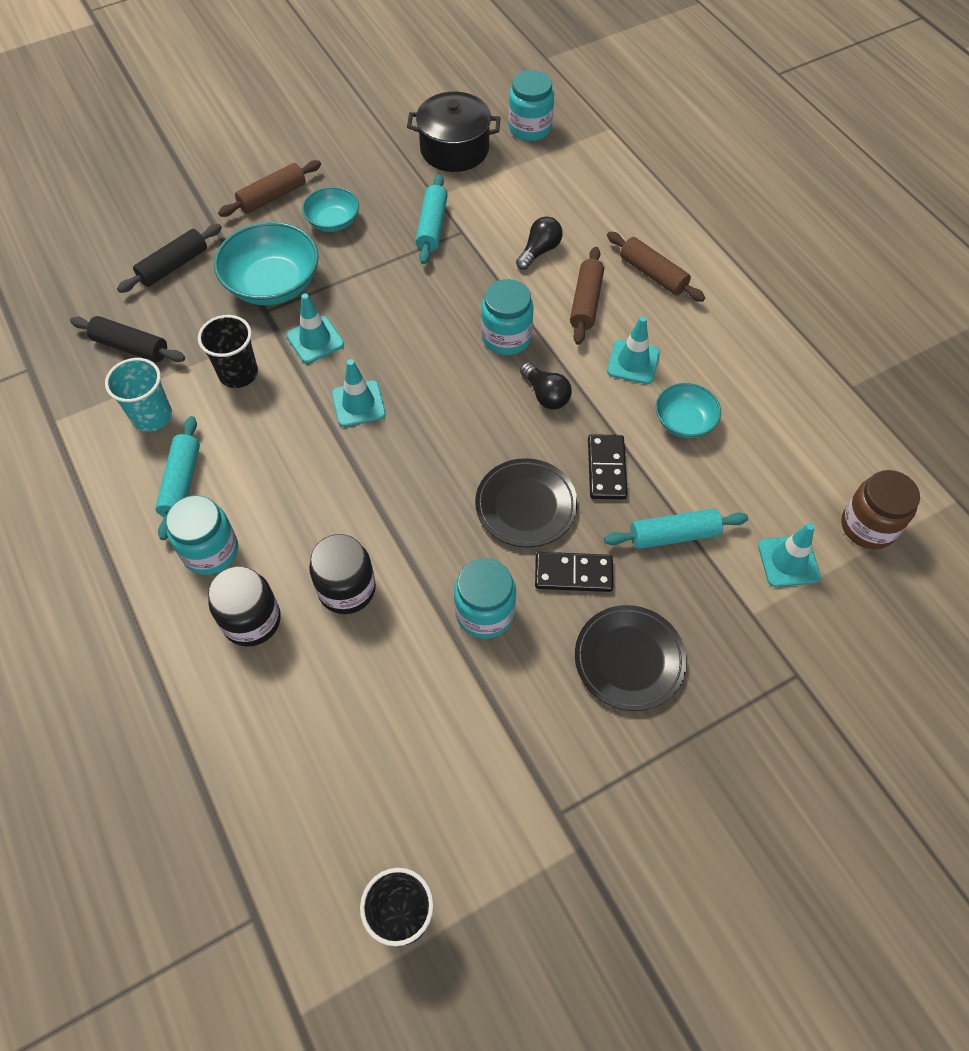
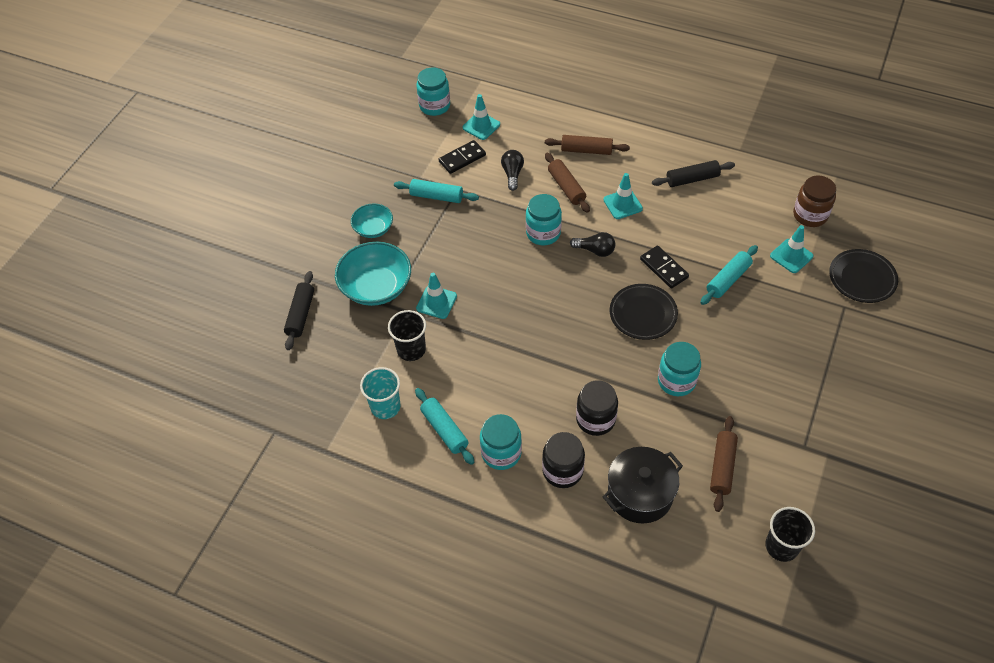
camera: 35 degrees left, 5 degrees down
(131, 347) = (327, 377): black rolling pin -> black rolling pin (692, 179)
(272, 196) = (318, 236): brown rolling pin -> brown rolling pin (722, 467)
(358, 404) = (499, 321): turquoise traffic cone -> turquoise traffic cone (481, 126)
(432, 226) = (436, 196): turquoise rolling pin -> turquoise rolling pin turned 45 degrees counterclockwise
(454, 149) = (402, 143): black pot -> black pot (640, 494)
(573, 574) = (699, 331): black domino -> black domino (462, 158)
(629, 660) = (765, 354): black plate -> black plate (862, 278)
(684, 422) = (678, 219): turquoise bowl -> none

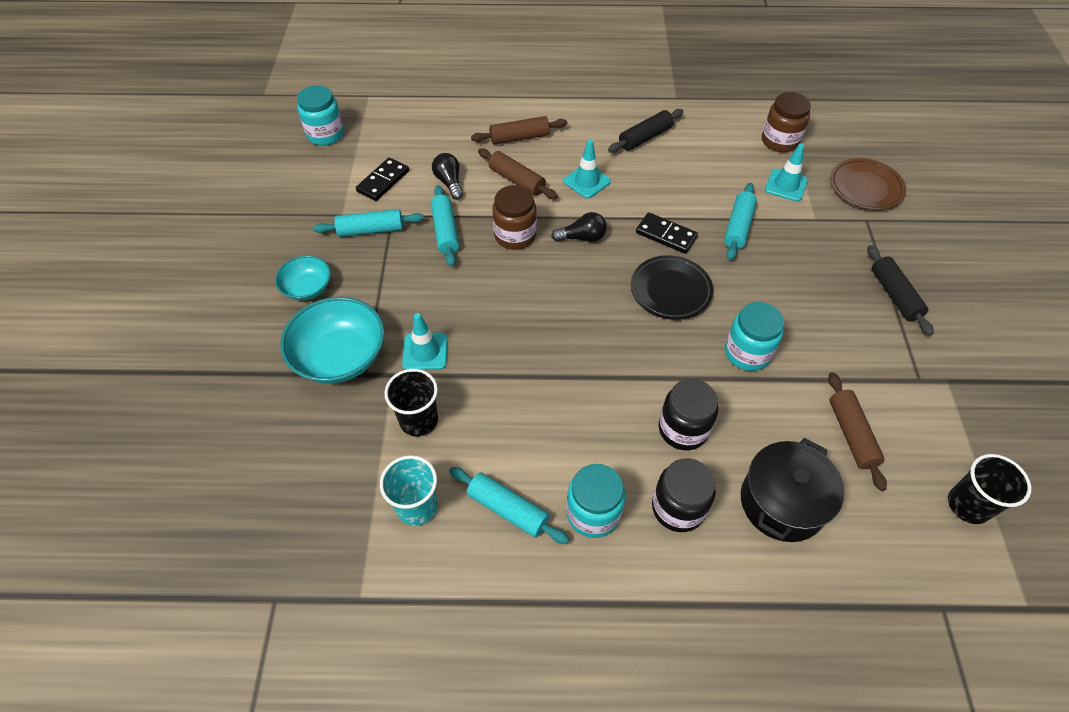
camera: 25 degrees left, 0 degrees up
(300, 314) = (252, 423): black rolling pin -> black rolling pin (894, 295)
(481, 126) = (390, 142): turquoise traffic cone -> none
(491, 214) = (445, 231): none -> turquoise rolling pin
(543, 233) = (515, 235): turquoise jar -> brown jar
(862, 278) = (865, 188): black plate -> brown plate

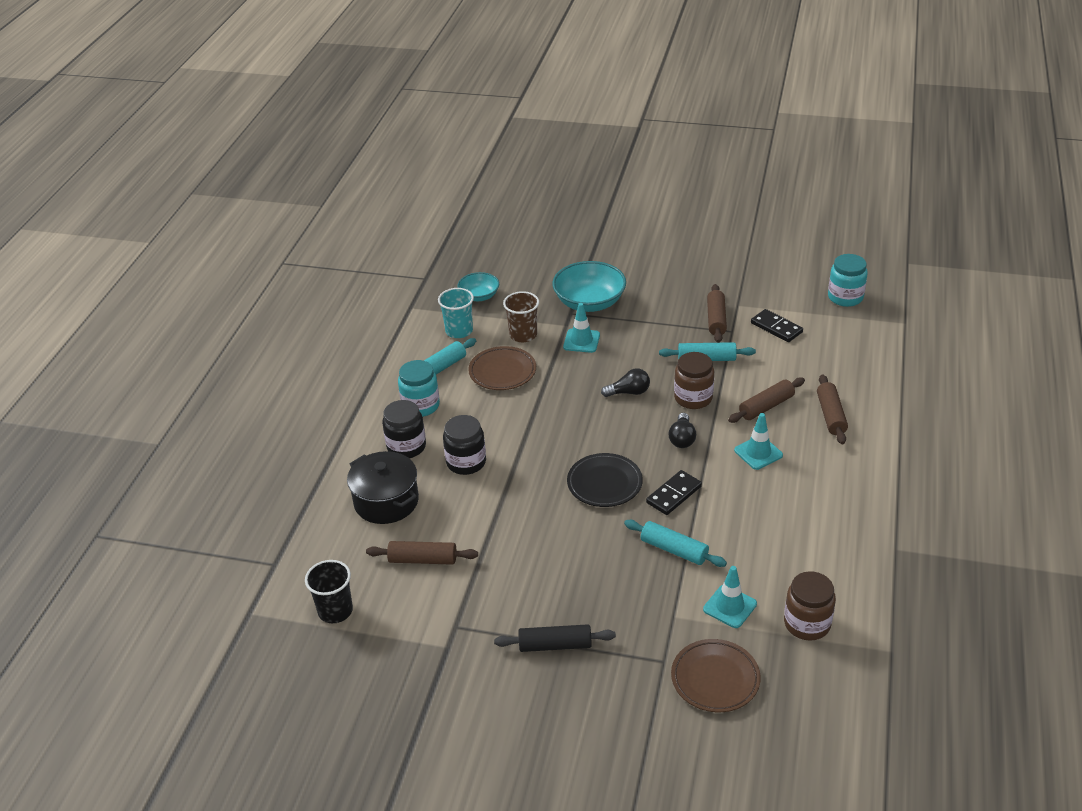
camera: 105 degrees right, 15 degrees down
(307, 288) = (659, 288): turquoise bowl -> turquoise bowl (479, 296)
(371, 230) = (716, 319): turquoise rolling pin -> brown rolling pin
(419, 420) = (523, 335): black cup -> brown cup
(449, 182) = (769, 365): black light bulb -> black light bulb (629, 392)
(502, 428) = (502, 372): none -> brown plate
(645, 137) = (823, 508): black rolling pin -> none
(747, 353) = (523, 517): turquoise jar -> none

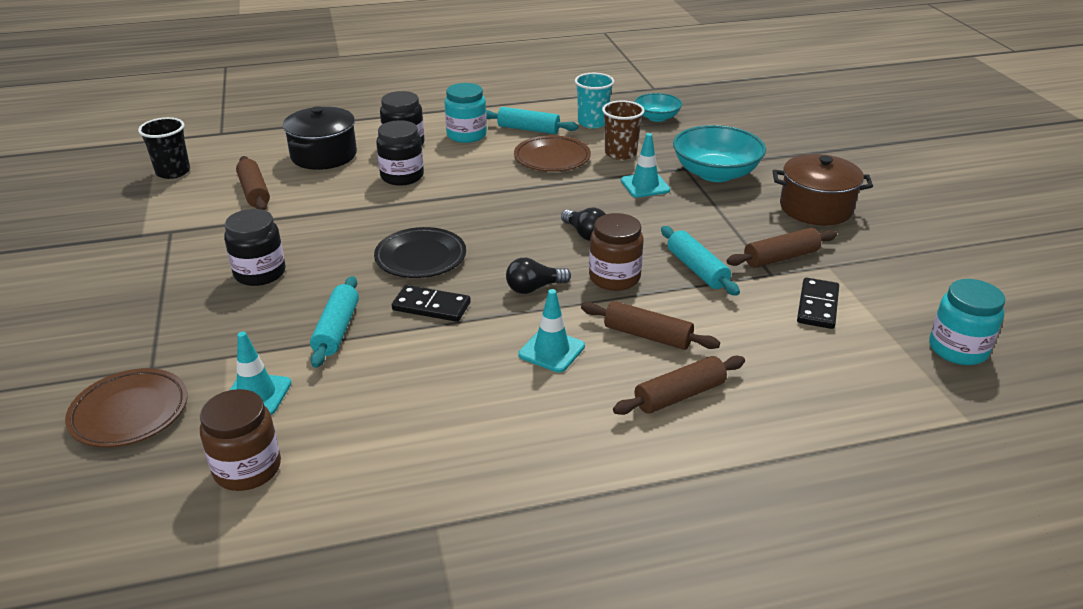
camera: 60 degrees right, 5 degrees down
(555, 645) = (159, 291): black rolling pin -> none
(567, 578) = (260, 273): none -> black jar
(668, 280) = (816, 208): none -> brown pot

